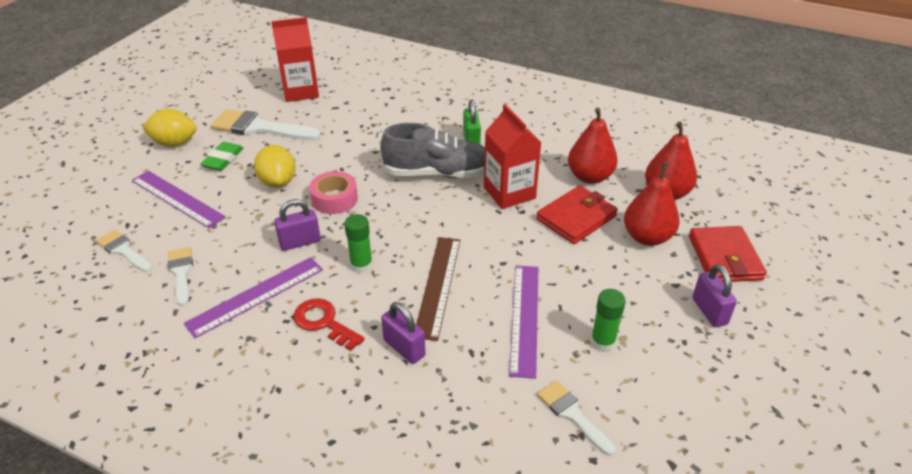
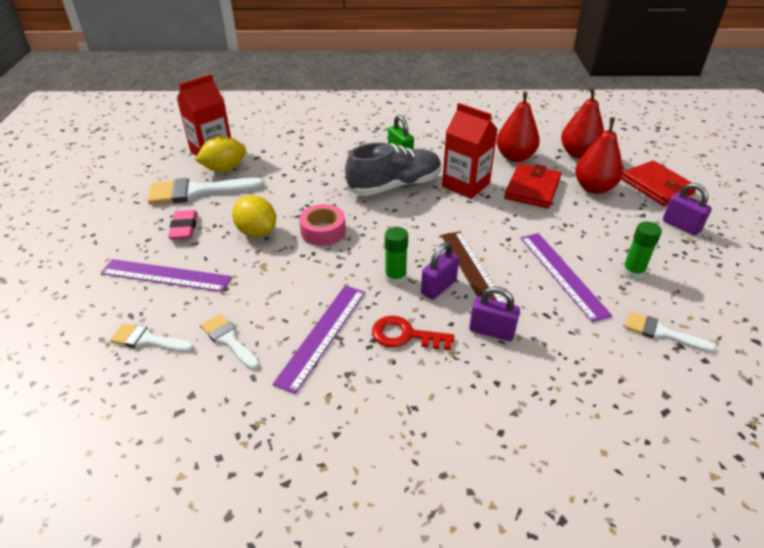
camera: 25 degrees left, 0 degrees up
(174, 143) = (119, 227): yellow lemon -> yellow lemon (224, 169)
(223, 159) = (184, 228): green eraser -> pink eraser
(300, 242) = (323, 276): purple padlock -> purple padlock (438, 287)

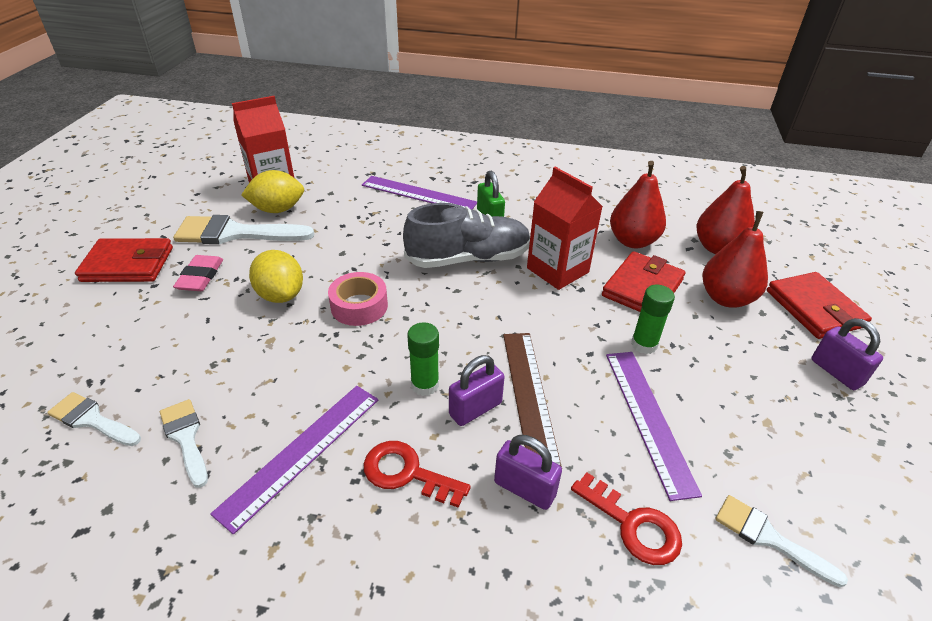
camera: 10 degrees right, 0 degrees up
(117, 227) = (128, 264): none -> red wallet
(166, 275) = (152, 335): purple ruler -> purple ruler (418, 194)
(571, 340) = (633, 525): none -> red key
(633, 272) = (749, 432): green glue stick -> green glue stick (644, 344)

